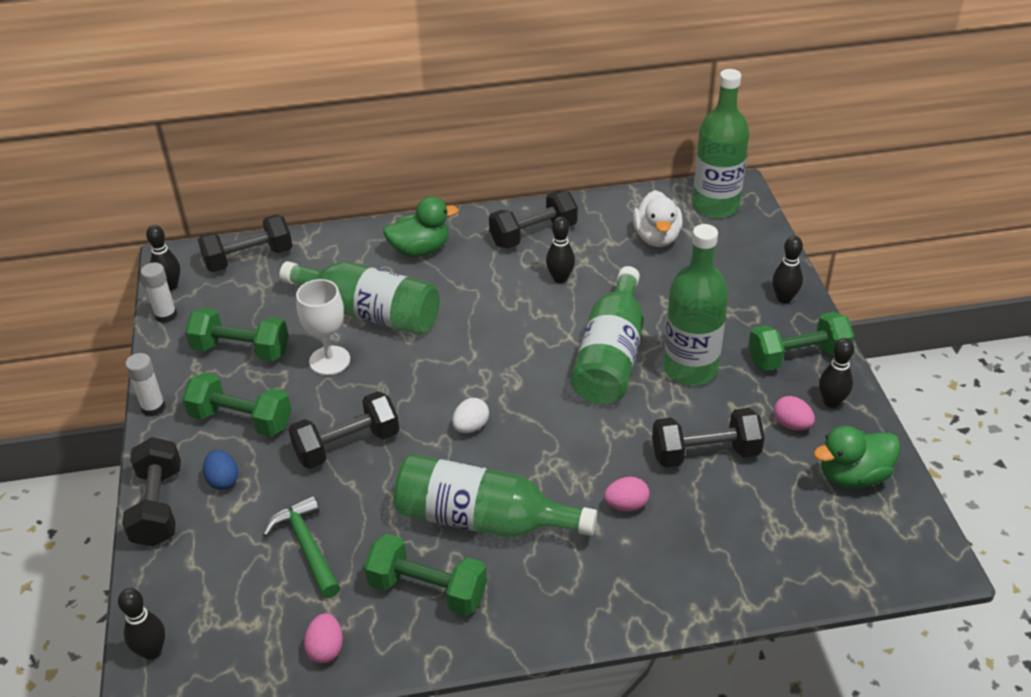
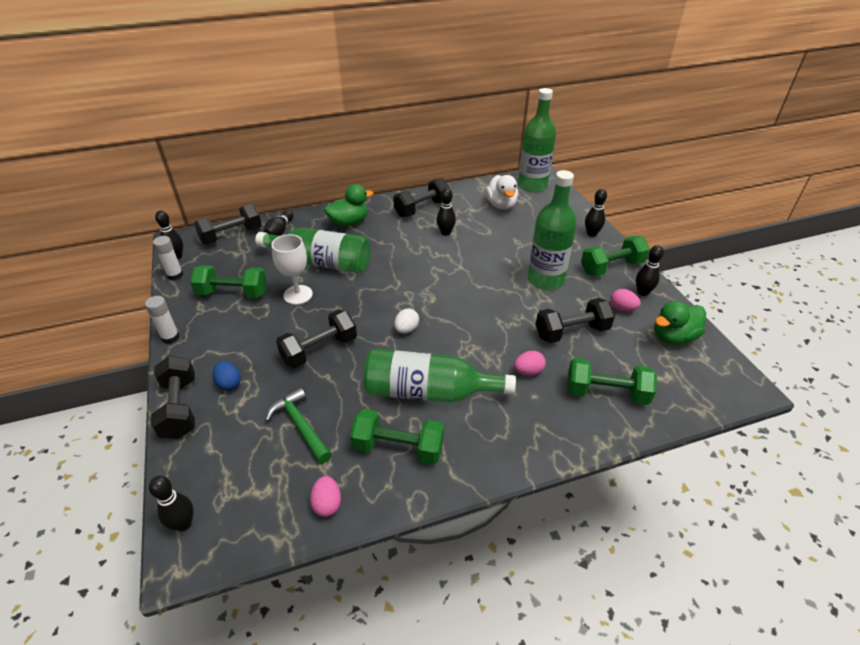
camera: 10 degrees left, 0 degrees up
(241, 420) = (238, 340): green dumbbell -> green dumbbell (606, 393)
(317, 257) = (279, 231): none -> black bowling pin
(611, 356) = (491, 276): green bottle -> none

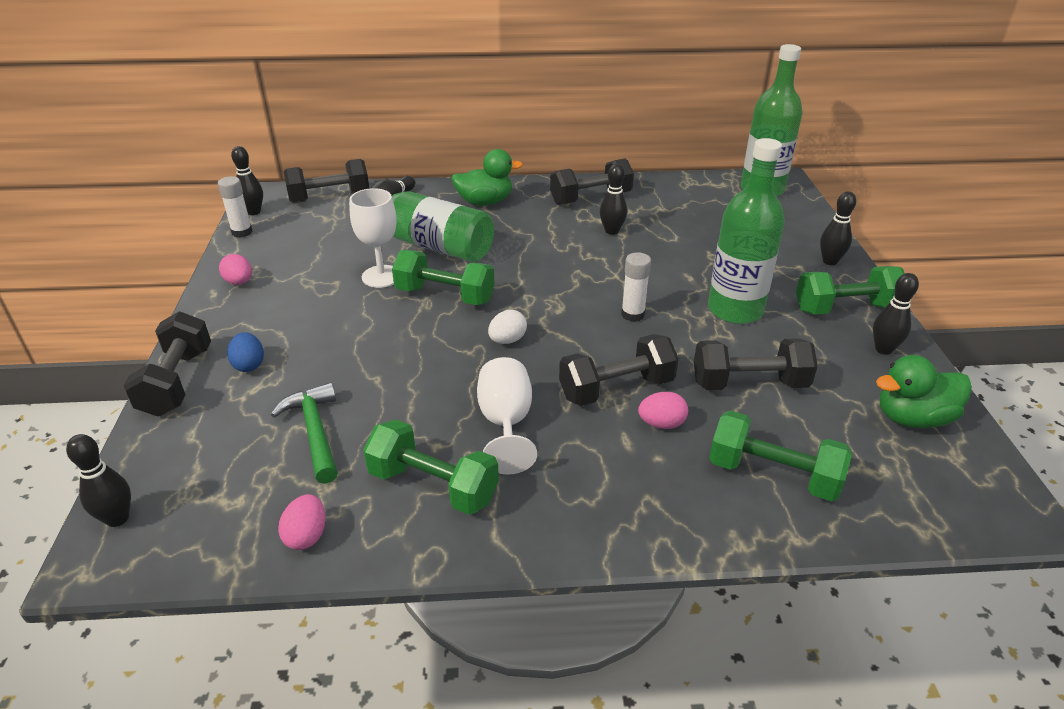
camera: 15 degrees right, 5 degrees down
(170, 337) = (204, 300): white glue stick -> white glue stick (633, 314)
(233, 293) = (301, 262): green dumbbell -> green dumbbell (445, 295)
(319, 350) = (380, 345): black dumbbell -> black dumbbell (616, 389)
(429, 392) = (505, 423): green bottle -> white goblet
(501, 205) = (706, 208): white duck -> none
(622, 308) = (842, 366): pink egg -> pink egg (239, 282)

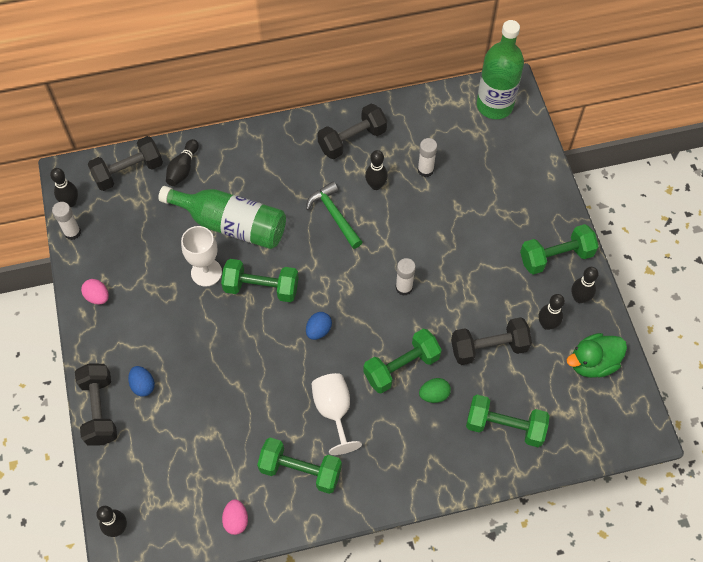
camera: 10 degrees left, 25 degrees up
(315, 432) = (212, 439): green hammer -> green hammer (334, 215)
(485, 202) = (264, 159): green duck -> none
(507, 340) = (318, 330): white egg -> blue egg
(616, 389) = (401, 367): black dumbbell -> green dumbbell
(661, 424) = (434, 395): pink egg -> green egg
(674, 226) = (425, 170): none -> white glue stick
(735, 310) = (477, 271): green bottle -> none
(830, 261) = (547, 200): black bowling pin -> black bowling pin (547, 324)

